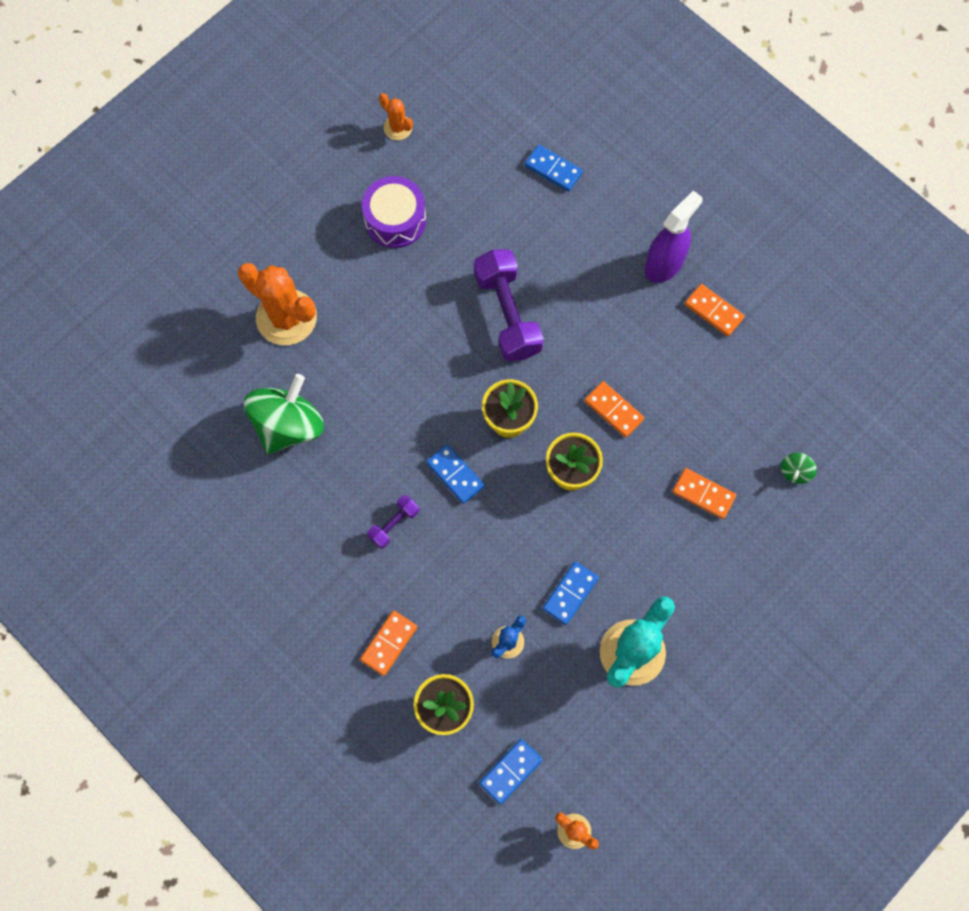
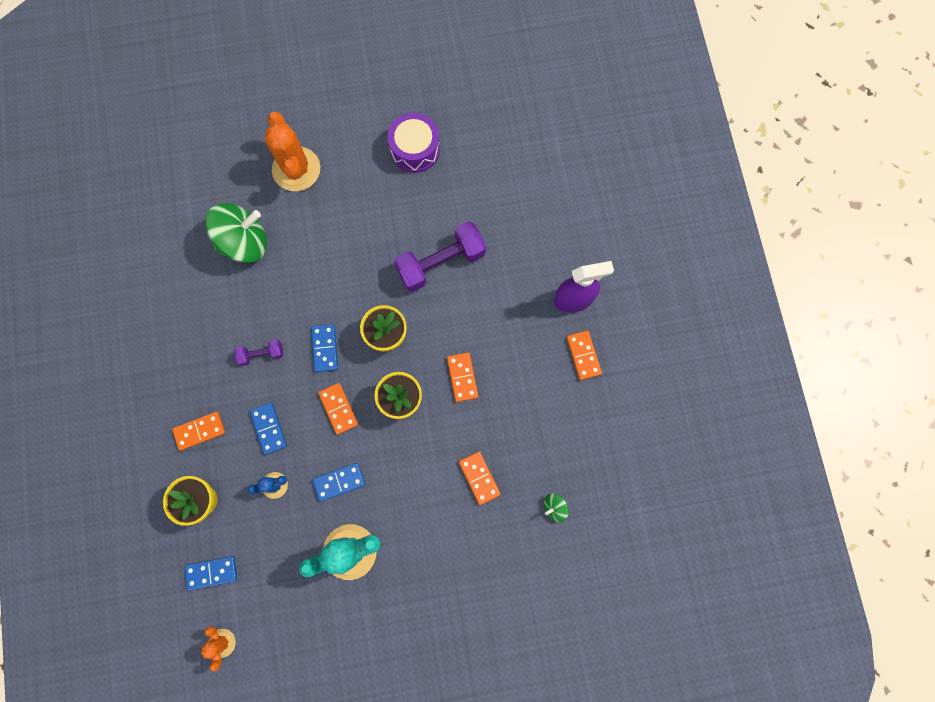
camera: 35 degrees right, 5 degrees up
(398, 127) = (463, 87): orange cactus -> none
(507, 314) = (441, 263): purple dumbbell -> purple dumbbell turned 45 degrees clockwise
(514, 524) = (338, 409): none -> orange domino
(553, 169) = (547, 183): blue domino -> blue domino (269, 428)

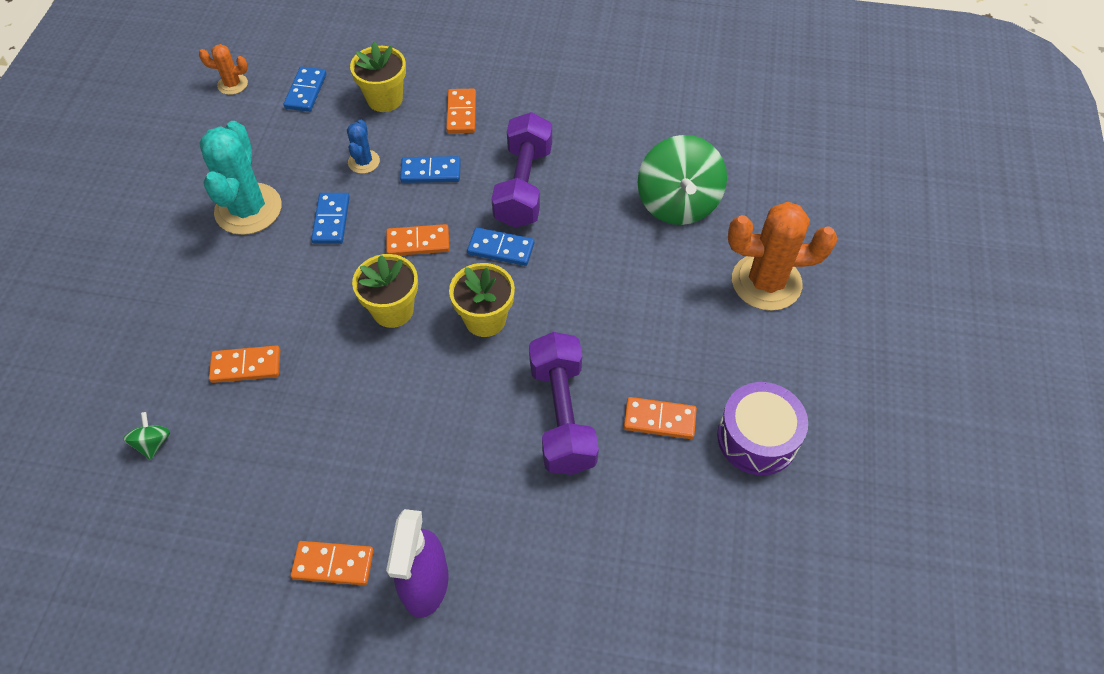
camera: 110 degrees right, 20 degrees down
(261, 354) = (523, 186): purple dumbbell -> purple dumbbell, size x2.01
(462, 377) = (386, 389): orange domino -> orange domino (659, 419)

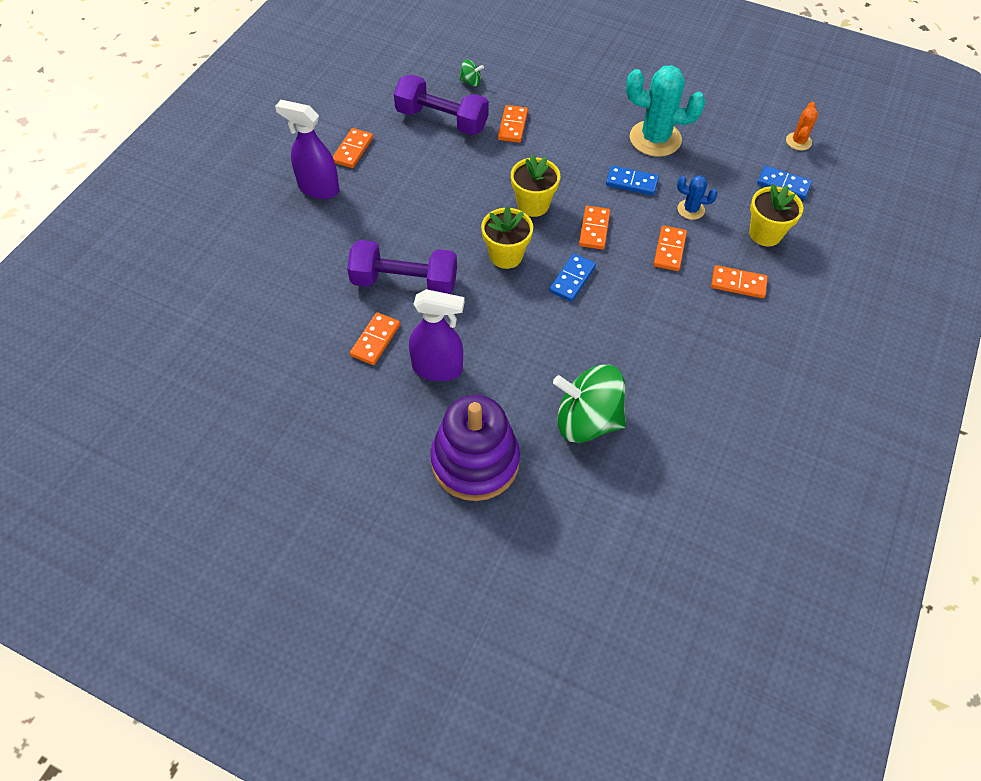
camera: 105 degrees right, 0 degrees up
(431, 172) = (669, 250): blue domino -> orange domino
(523, 186) = (638, 309): purple dumbbell -> purple dumbbell (442, 120)
(671, 345) = (438, 368): none -> purple spray bottle
(757, 438) = (332, 399): purple drum -> none
(766, 282) = (475, 461): orange cactus -> purple stacking toy

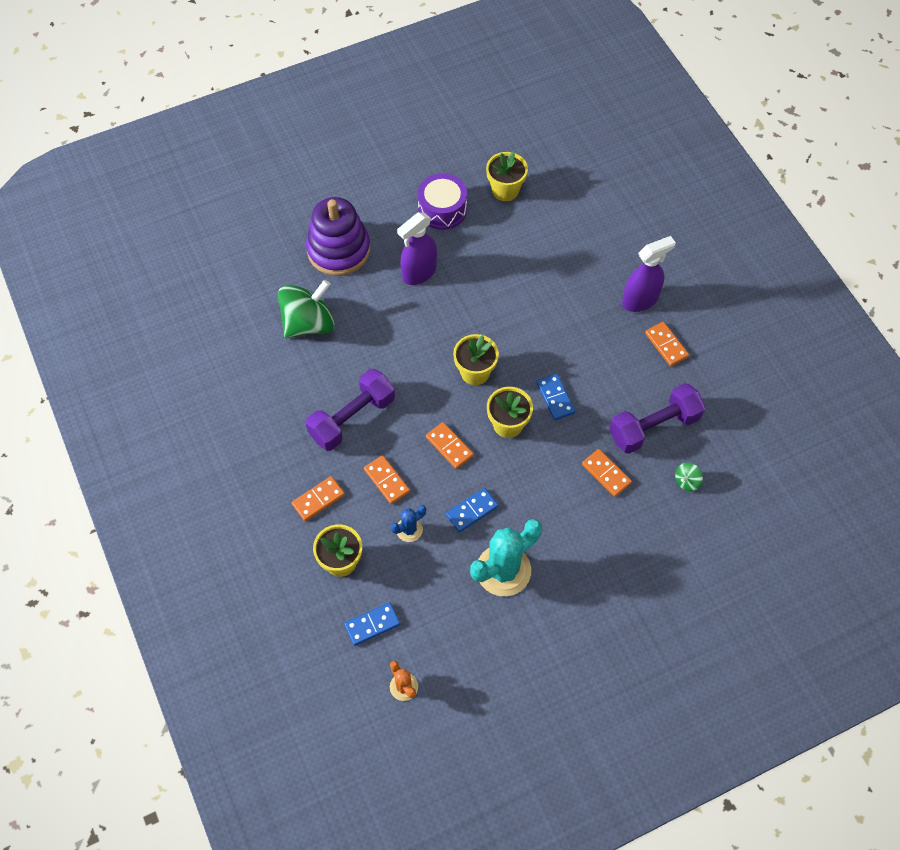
camera: 130 degrees right, 5 degrees up
(263, 363) = (505, 190): none -> yellow flower pot
(337, 402) = (442, 209): none -> purple drum
(375, 340) = (470, 254): orange domino -> none
(404, 282) = (504, 298): purple dumbbell -> purple dumbbell (352, 418)
(572, 279) = (418, 397): blue domino -> blue domino (555, 398)

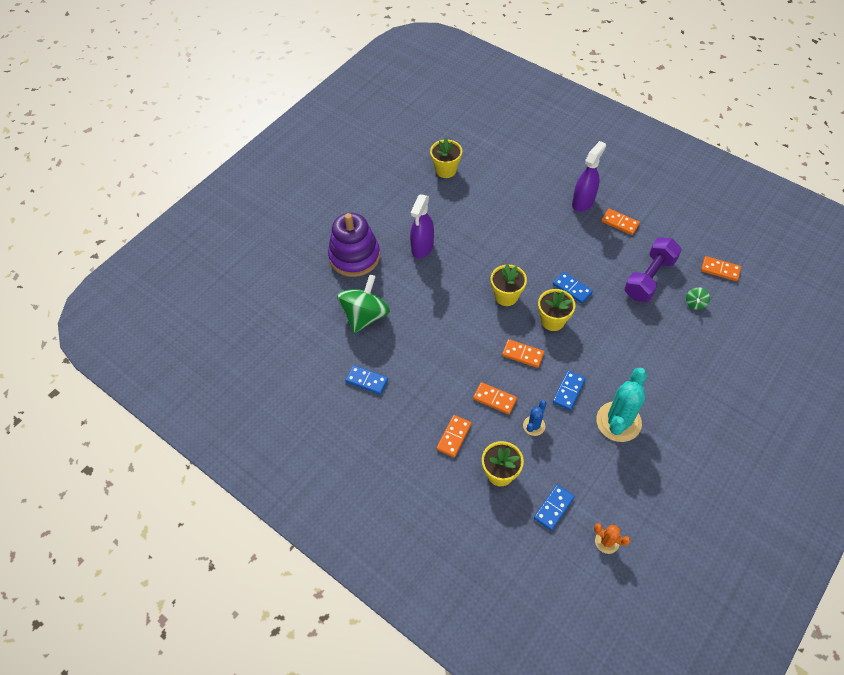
camera: 25 degrees left, 5 degrees down
(267, 396) = (367, 380): none -> blue domino
(352, 418) = (440, 367): purple dumbbell -> none
(442, 209) = (411, 200): purple drum -> none
(606, 474) = (640, 323): orange domino -> orange domino (720, 270)

